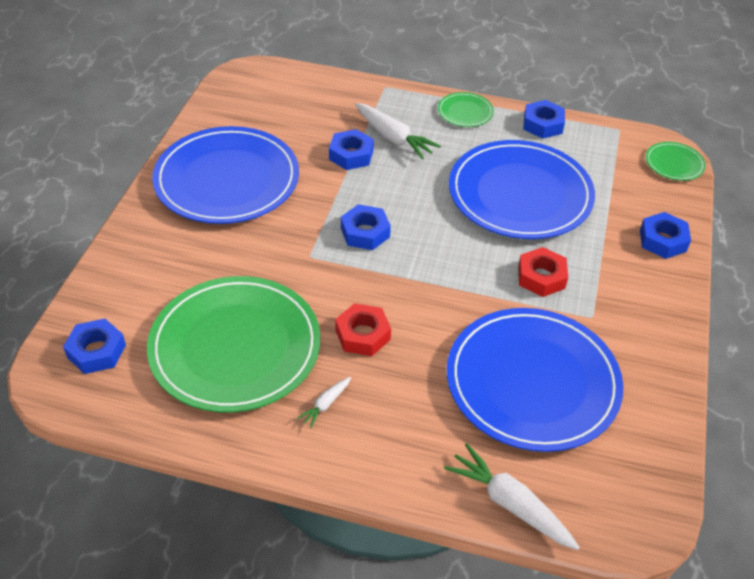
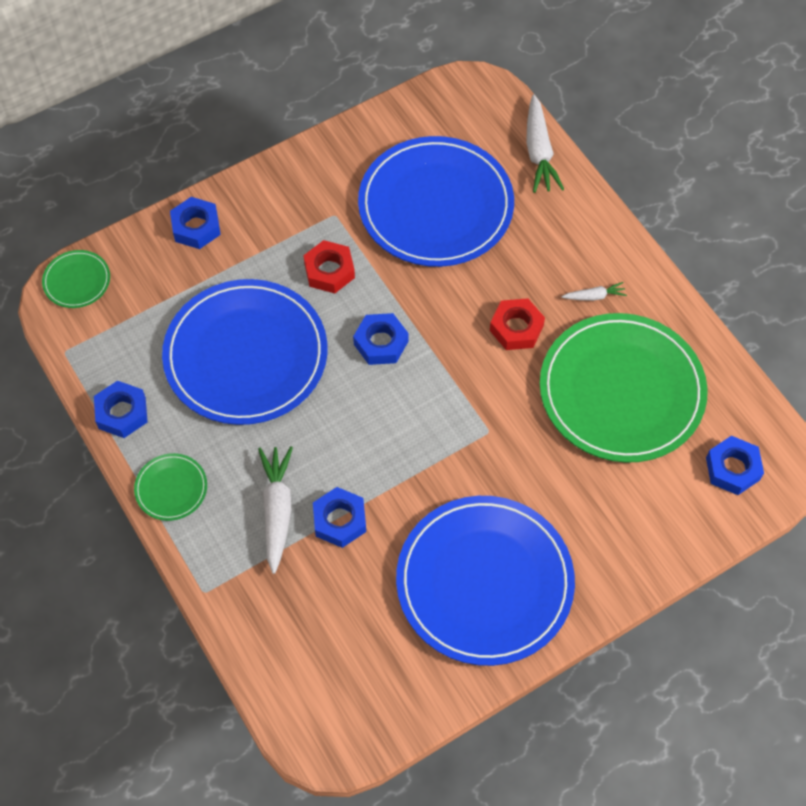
camera: 135 degrees left, 15 degrees up
(365, 232) = (419, 419): blue nut -> blue nut (381, 343)

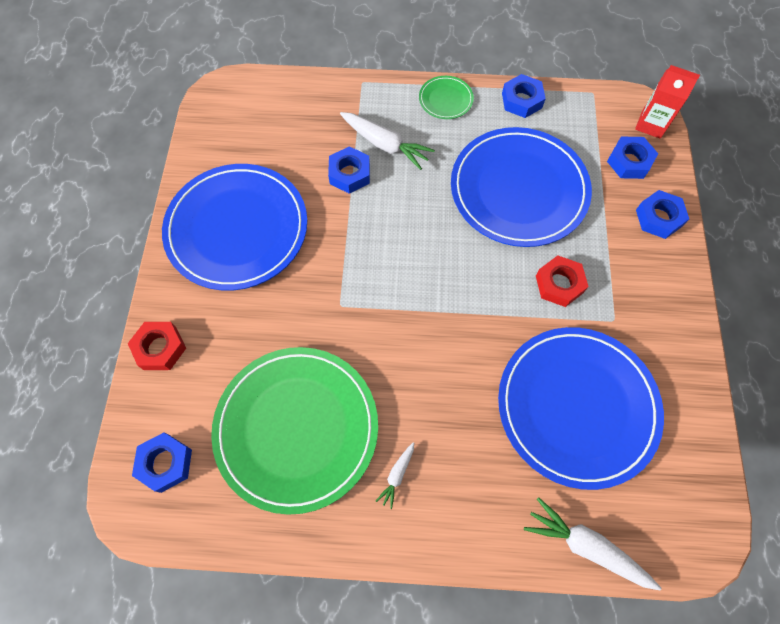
camera: 125 degrees right, 5 degrees up
(77, 281) = (651, 124): green plate -> red carton
(381, 343) = (468, 280): blue nut -> blue nut (629, 161)
(516, 328) = (412, 387): red nut -> red nut (160, 348)

